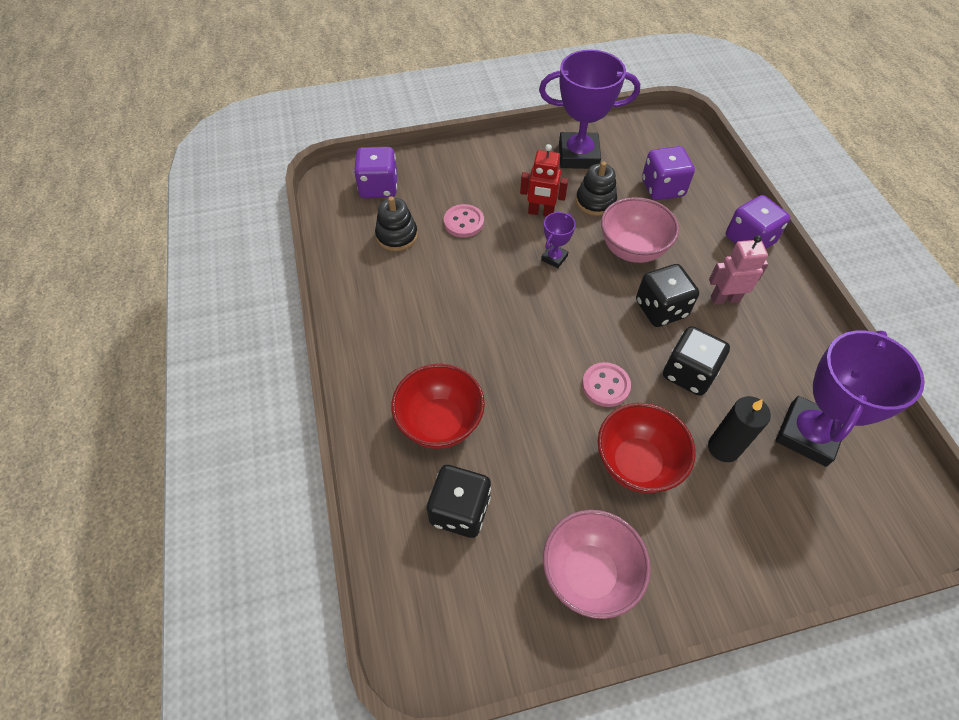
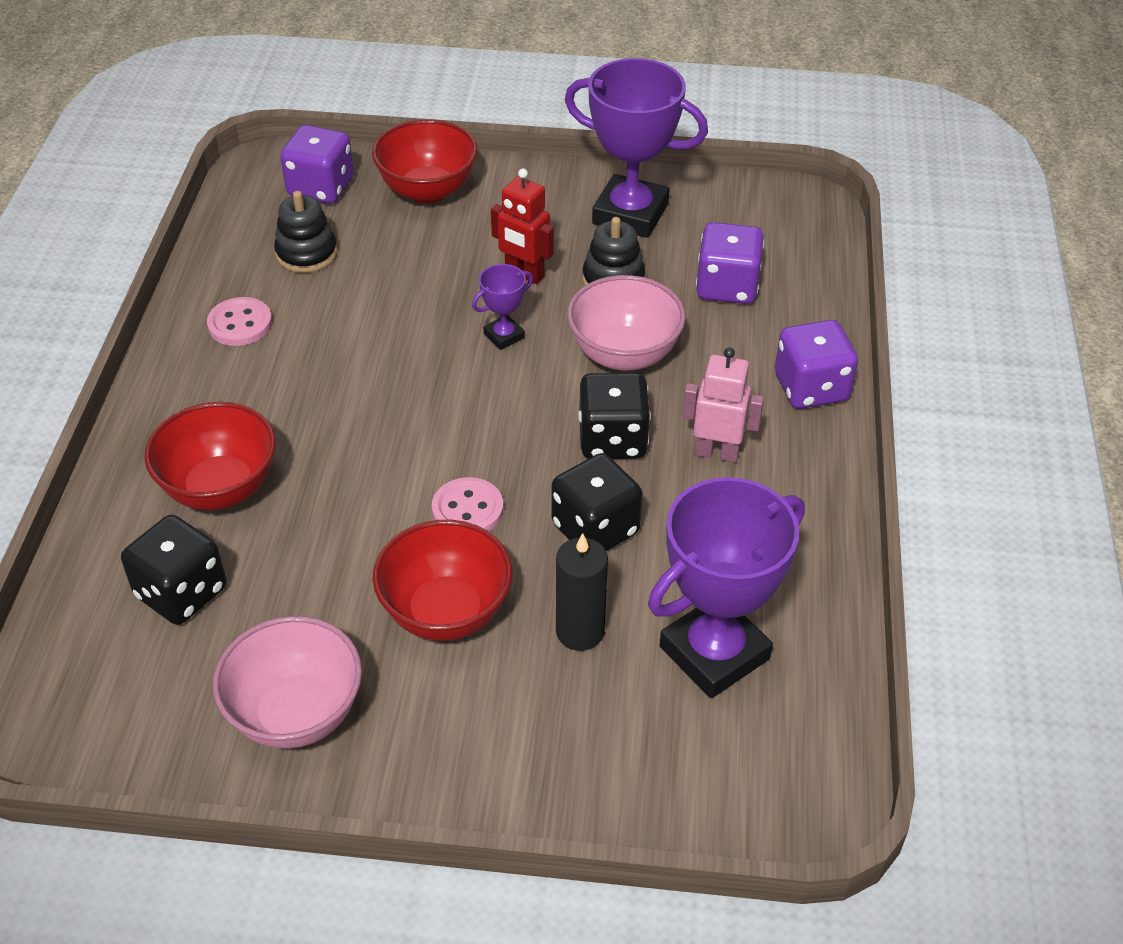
camera: 20 degrees right, 10 degrees down
(447, 172) = (427, 190): none -> red bowl
(463, 222) = (408, 259): pink button -> pink button (240, 324)

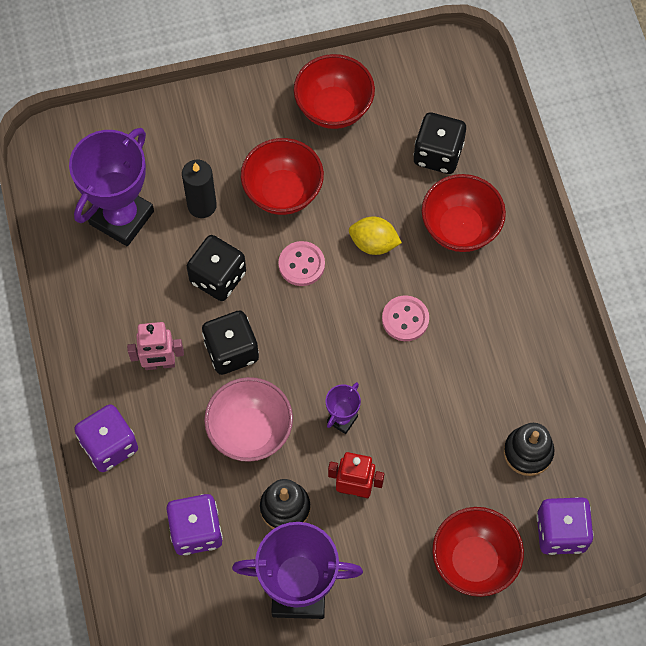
camera: 160 degrees right, 20 degrees up
(240, 324) = (532, 364): pink button -> pink button (405, 319)
(296, 713) = (334, 108): pink bowl -> red bowl
(351, 505) = (373, 243): none -> yellow lemon

